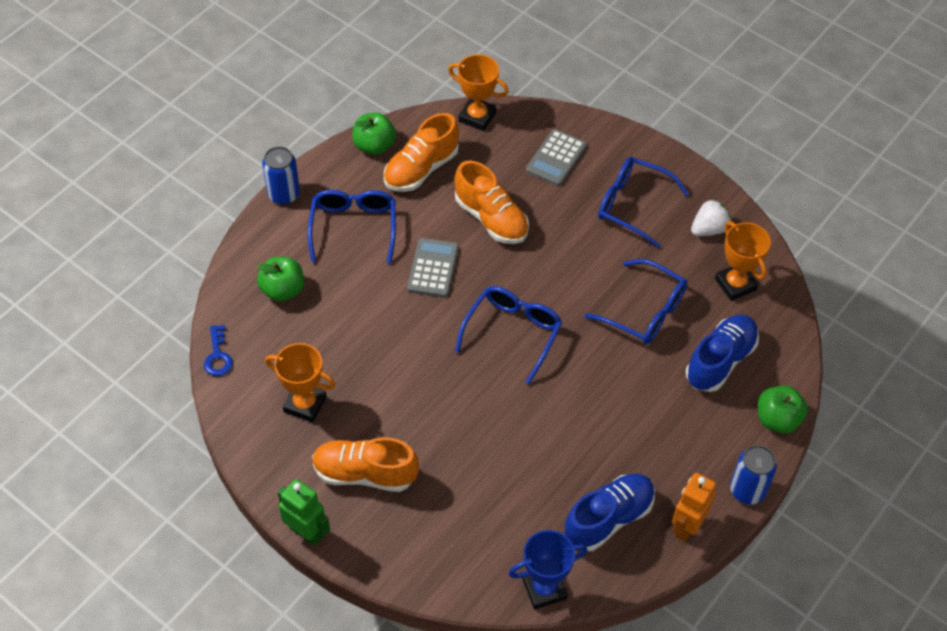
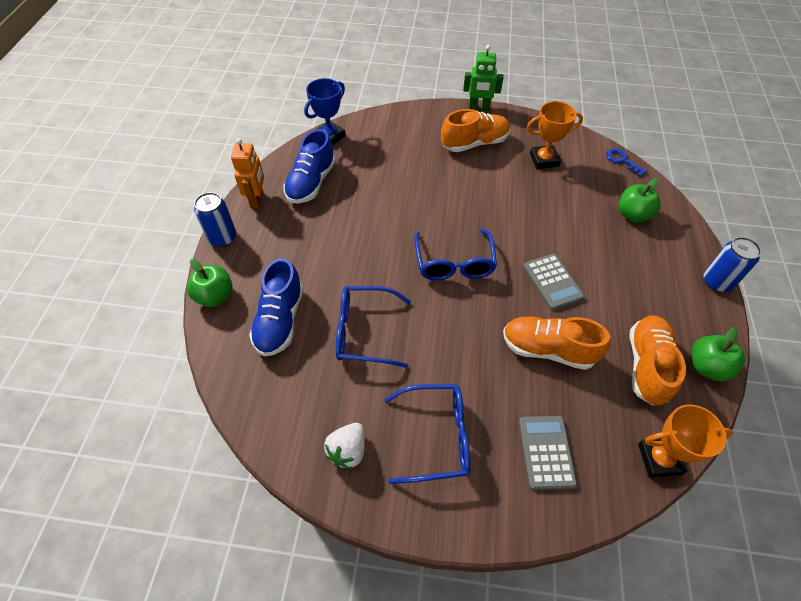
camera: 150 degrees right, 0 degrees up
(353, 228) = (639, 282): blue glasses -> none
(735, 284) = (295, 400): orange trophy -> none

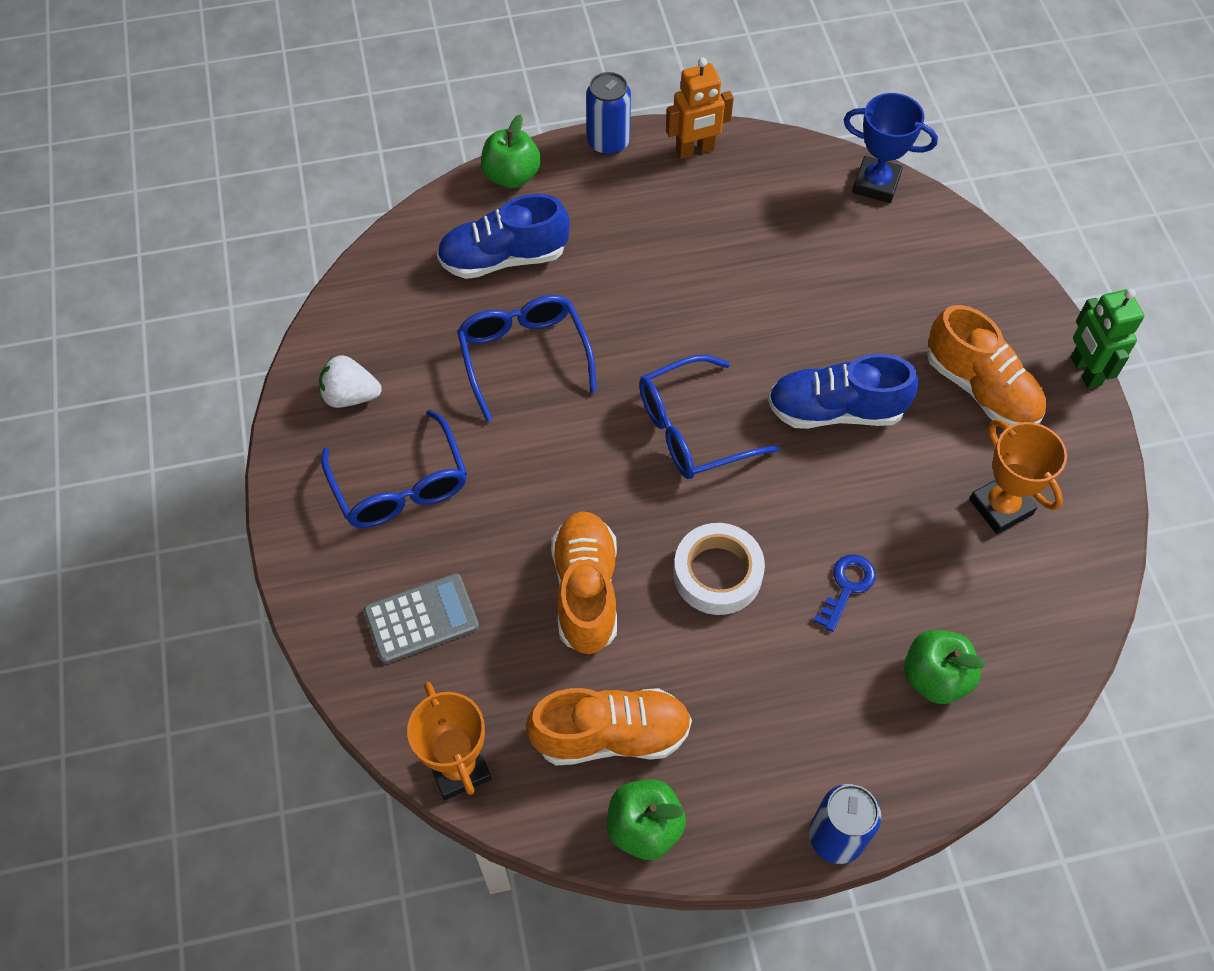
camera: 70 degrees right, 5 degrees up
(311, 183) = (762, 199): blue shoe -> blue shoe (835, 410)
(552, 282) = (717, 574): grey calculator -> white tape
(622, 160) = (1076, 641): blue key -> blue key (847, 586)

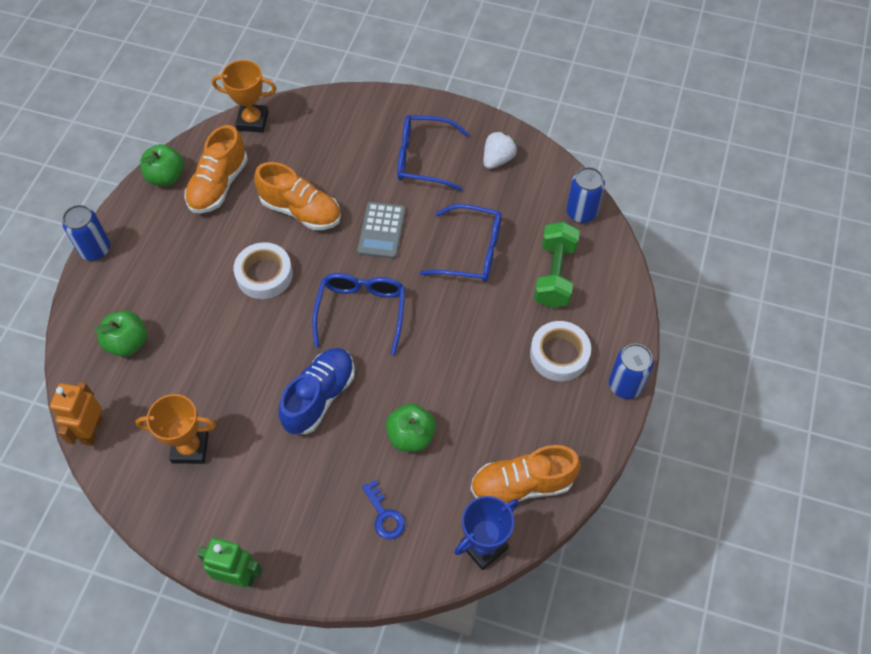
camera: 120 degrees right, 0 degrees up
(389, 269) = (581, 212): none -> blue can
(421, 619) = (339, 137): grey calculator -> grey calculator (381, 231)
(503, 258) = (554, 275): blue shoe -> green dumbbell
(512, 176) = (624, 311): green apple -> green apple (411, 436)
(611, 211) = (559, 354): none -> white tape
(695, 150) = (587, 438): orange robot -> orange robot (92, 431)
(847, 586) = (208, 332): blue key -> blue key (384, 515)
(981, 389) = (273, 496): orange shoe -> orange shoe (522, 485)

